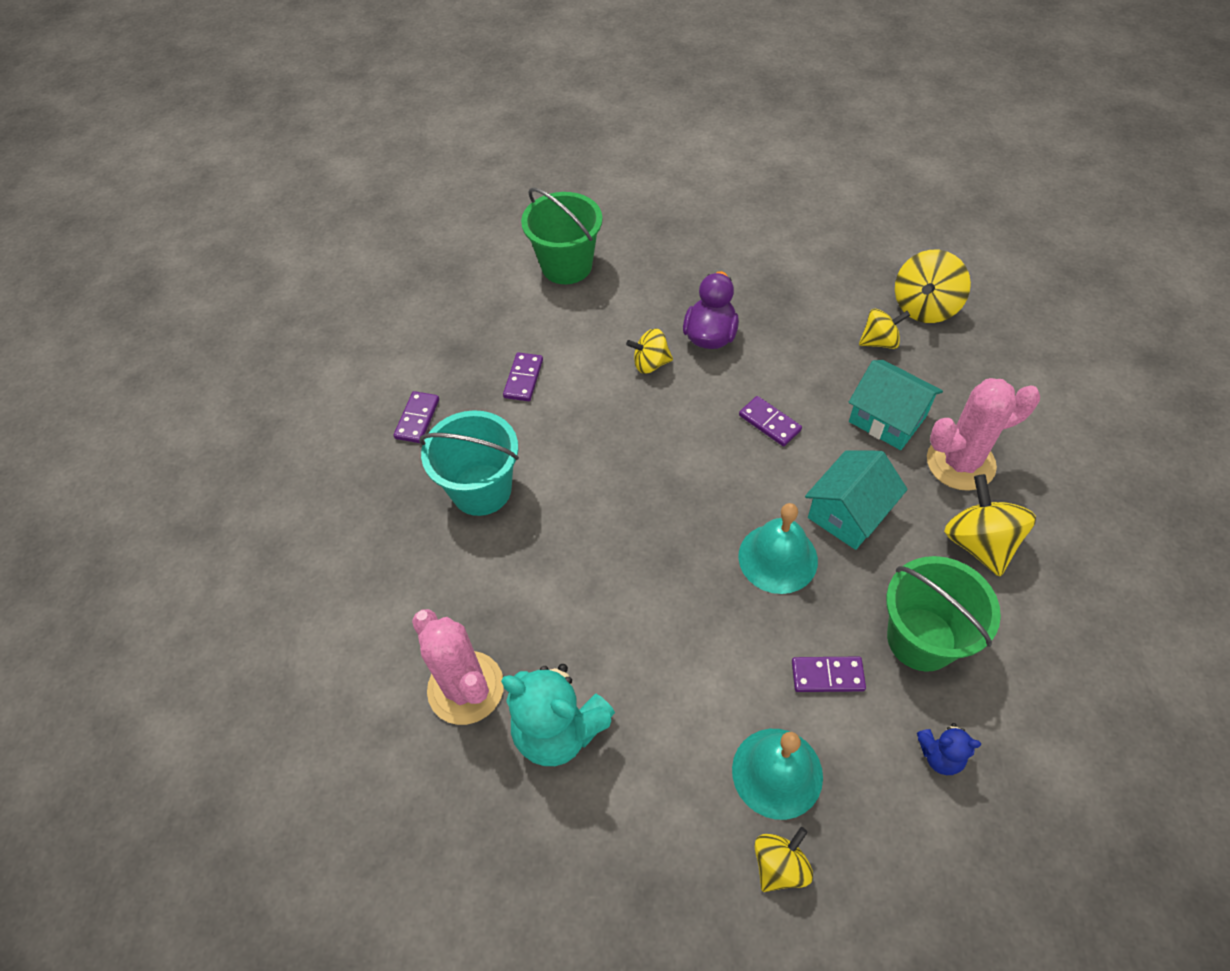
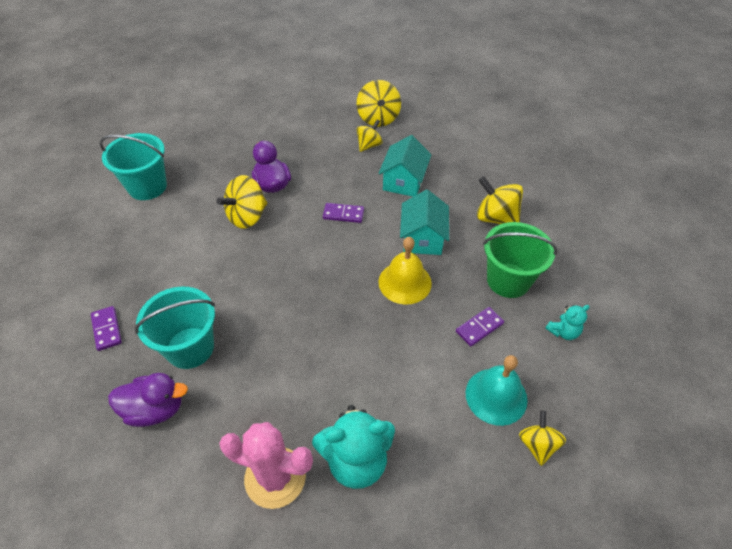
camera: 40 degrees left, 5 degrees down
(405, 536) = (155, 409): none -> purple duck
(523, 378) = (168, 265): purple domino -> none
(566, 266) = (147, 187): green bucket -> turquoise bucket
(650, 363) = (247, 217): yellow spinning top -> yellow spinning top, size x1.57
(778, 558) = (405, 282): turquoise bell -> yellow bell
(887, 419) = (404, 181): turquoise house -> turquoise house turned 75 degrees counterclockwise
(940, 755) = (563, 332): blue teddy bear -> turquoise teddy bear
(960, 463) = (456, 184): pink cactus -> none

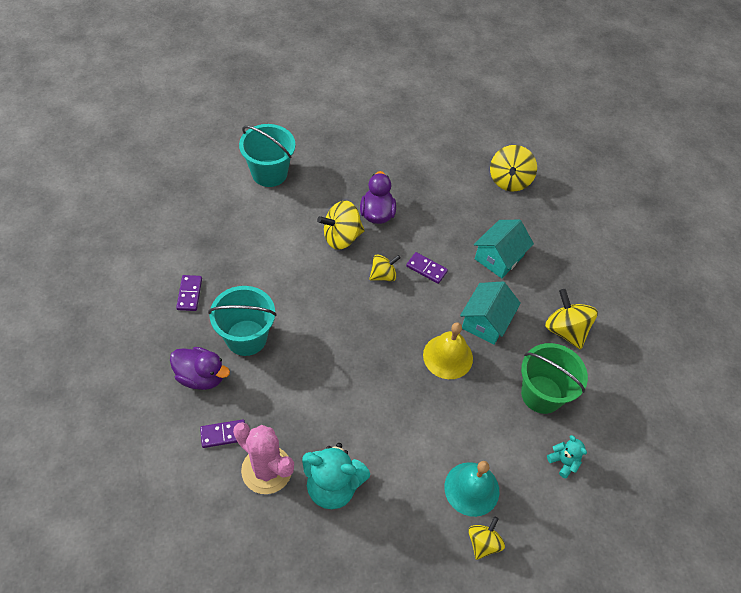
camera: 20 degrees right, 5 degrees up
(369, 145) = (485, 207): yellow spinning top -> yellow spinning top (383, 275)
(479, 328) = (491, 425): purple domino -> purple domino (223, 434)
(563, 332) = (563, 462): turquoise teddy bear -> turquoise teddy bear turned 120 degrees counterclockwise

